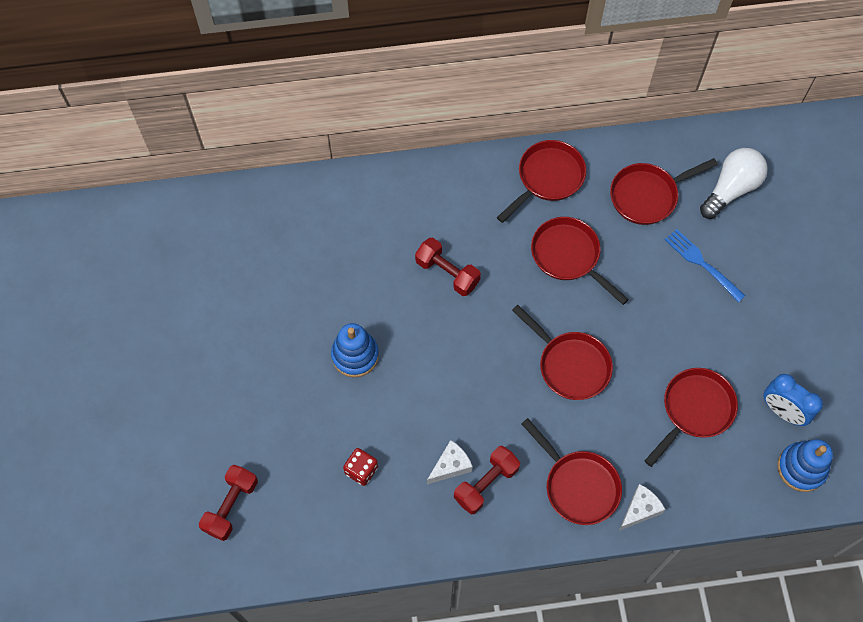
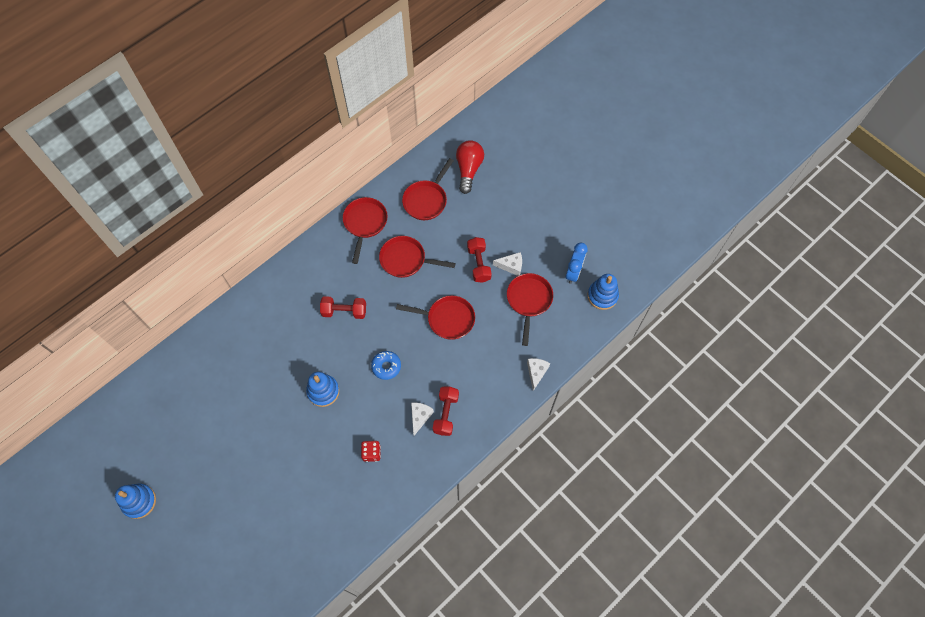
camera: 35 degrees left, 0 degrees up
(63, 345) = (139, 501): none -> blue stacking toy
(231, 506) = (310, 524): red dumbbell -> red dumbbell (479, 264)
(452, 375) = (386, 366): none -> blue donut
(578, 485) = (495, 381): red pan -> none
(702, 264) = (481, 219): blue fork -> none
(702, 349) = (511, 266): none -> white cheese
(731, 189) = (468, 170): white light bulb -> red light bulb
(782, 411) = (573, 272): blue clock -> blue clock turned 75 degrees counterclockwise

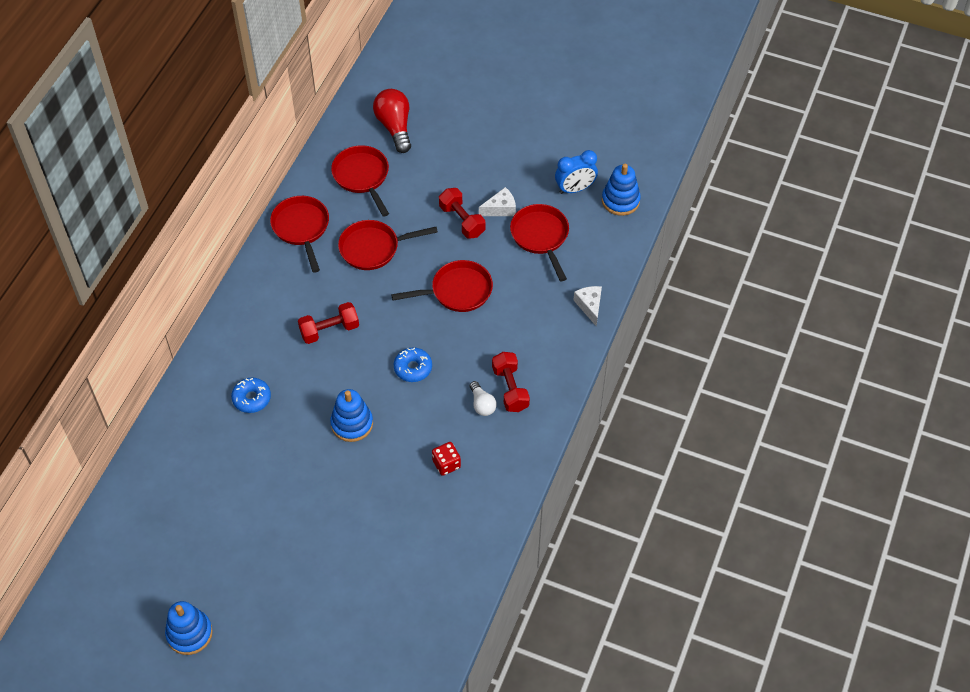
camera: 25 degrees left, 10 degrees down
(266, 341) = (251, 398): none -> blue donut
(420, 417) = (482, 404): white cheese -> white light bulb
(426, 200) = (362, 177): red pan -> red pan turned 150 degrees clockwise
(573, 272) = (575, 189): blue clock -> blue clock turned 75 degrees clockwise

